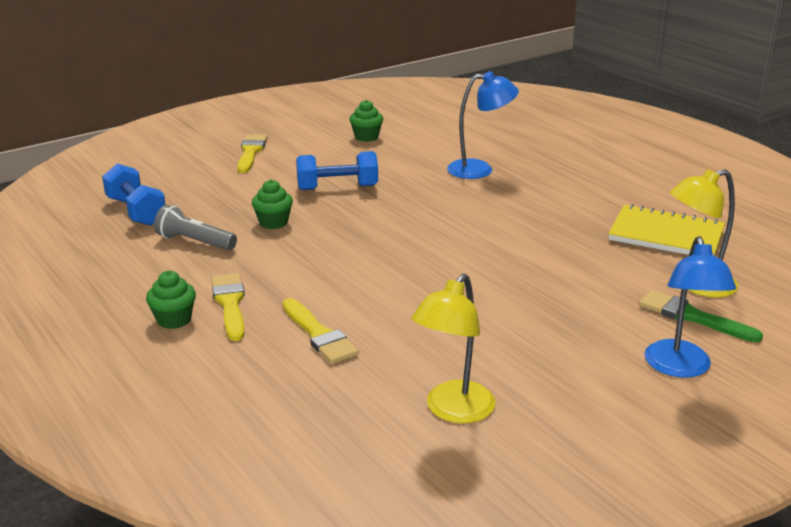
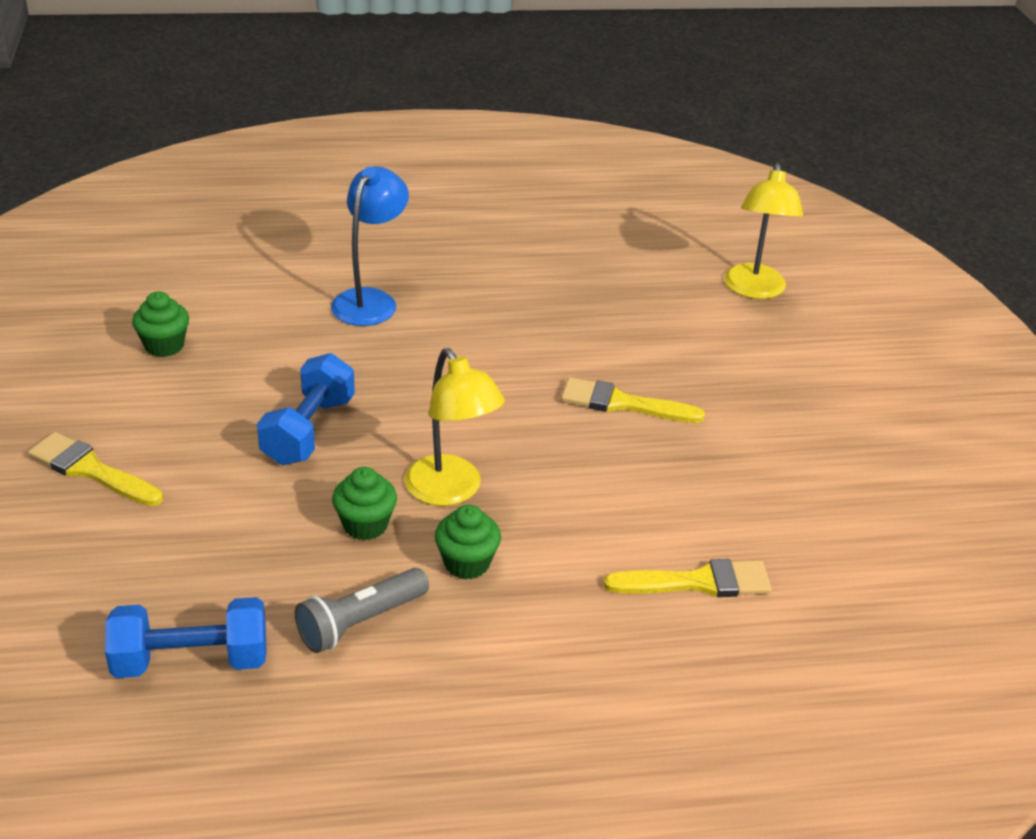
camera: 65 degrees left, 10 degrees up
(174, 320) = (579, 706): green cupcake -> green cupcake (467, 563)
(230, 304) = (571, 638): yellow brush -> yellow brush (623, 403)
(453, 411) = (901, 537): yellow lamp -> yellow lamp (451, 491)
(666, 235) = (642, 258): yellow notebook -> none
(680, 368) = (892, 369): blue lamp -> none
(692, 317) = (809, 320): green brush -> none

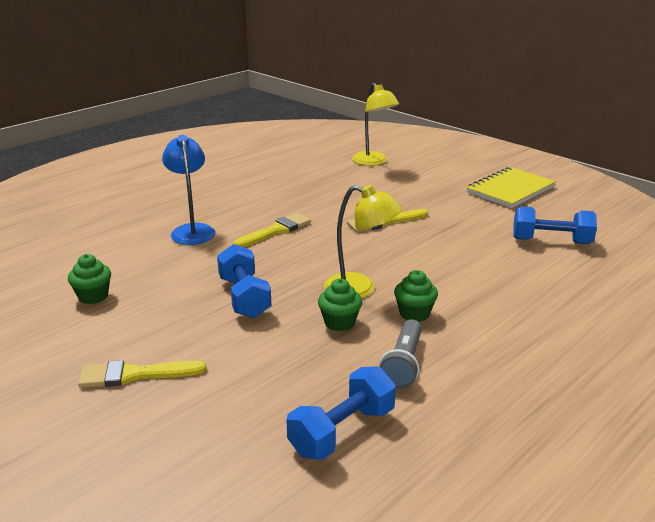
camera: 35 degrees left, 10 degrees down
(697, 582) = (521, 272): yellow brush -> yellow brush (275, 231)
(821, 558) = (551, 241): none -> blue dumbbell
(897, 438) = (510, 190): none -> yellow notebook

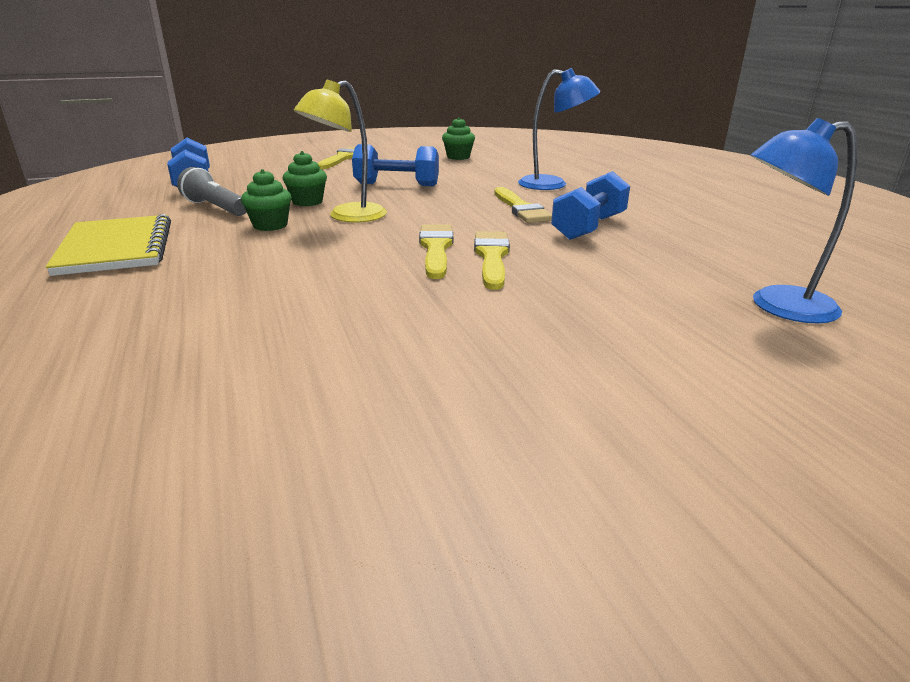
camera: 115 degrees right, 0 degrees up
(374, 162) = (777, 306): yellow lamp -> blue lamp
(389, 240) = (436, 249): none -> yellow brush
(510, 190) = (543, 409): yellow notebook -> yellow notebook (116, 248)
(551, 241) = (278, 355): blue dumbbell -> blue dumbbell (588, 227)

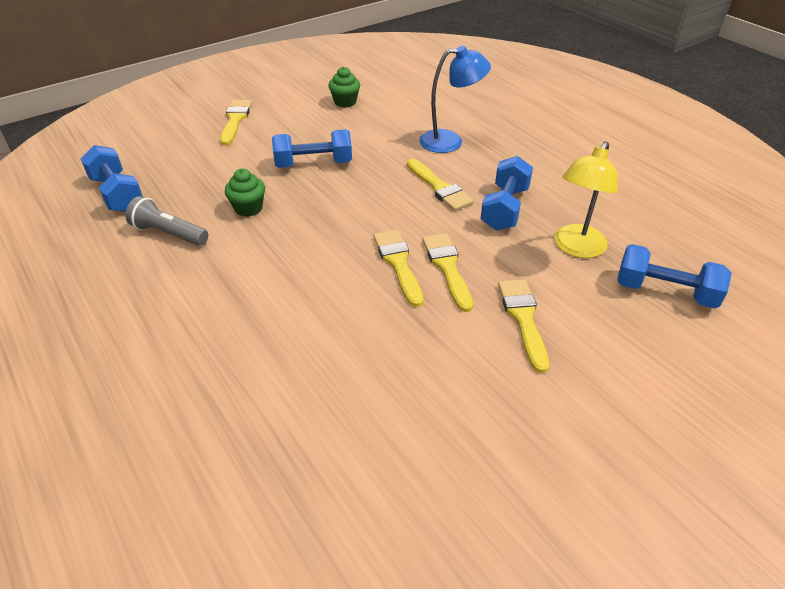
camera: 15 degrees left, 15 degrees up
(116, 248) = (123, 316): yellow notebook -> none
(270, 225) = (238, 254): green cupcake -> none
(347, 216) = (299, 227): yellow lamp -> yellow lamp (576, 248)
(563, 303) = (523, 319): none -> yellow brush
(777, 306) = (665, 292): blue lamp -> blue dumbbell

